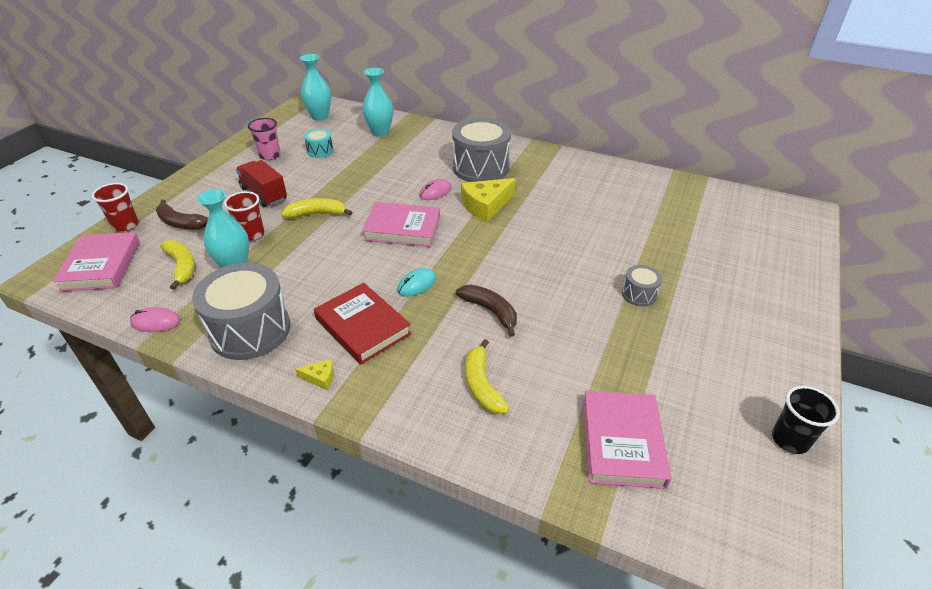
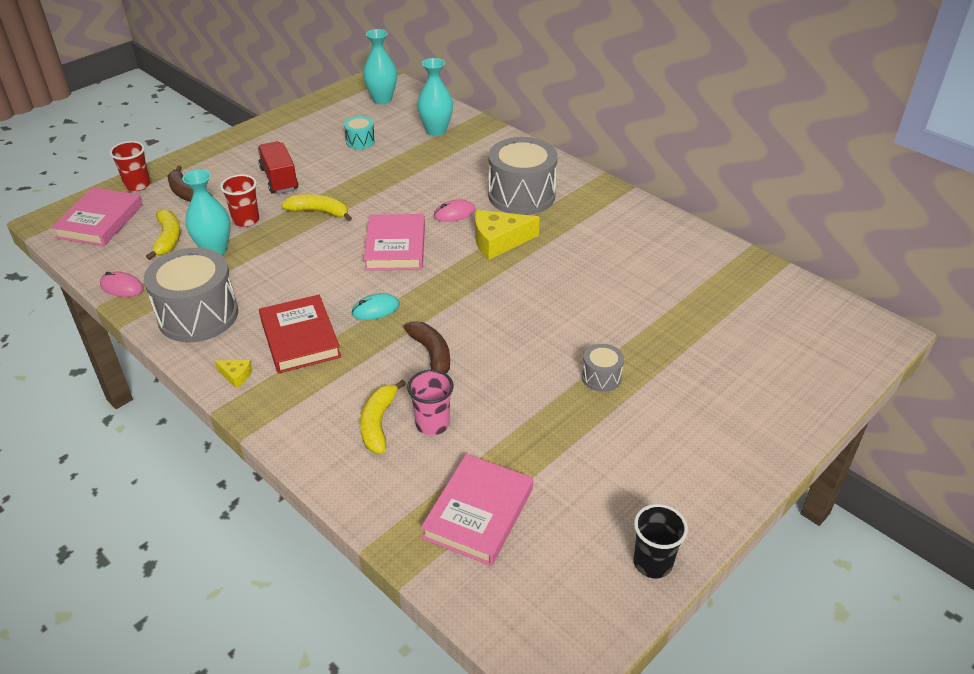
camera: 20 degrees right, 0 degrees up
(270, 155) = (307, 136): pink cup -> pink cup (432, 424)
(402, 228) = (396, 247): pink book -> pink book turned 60 degrees clockwise

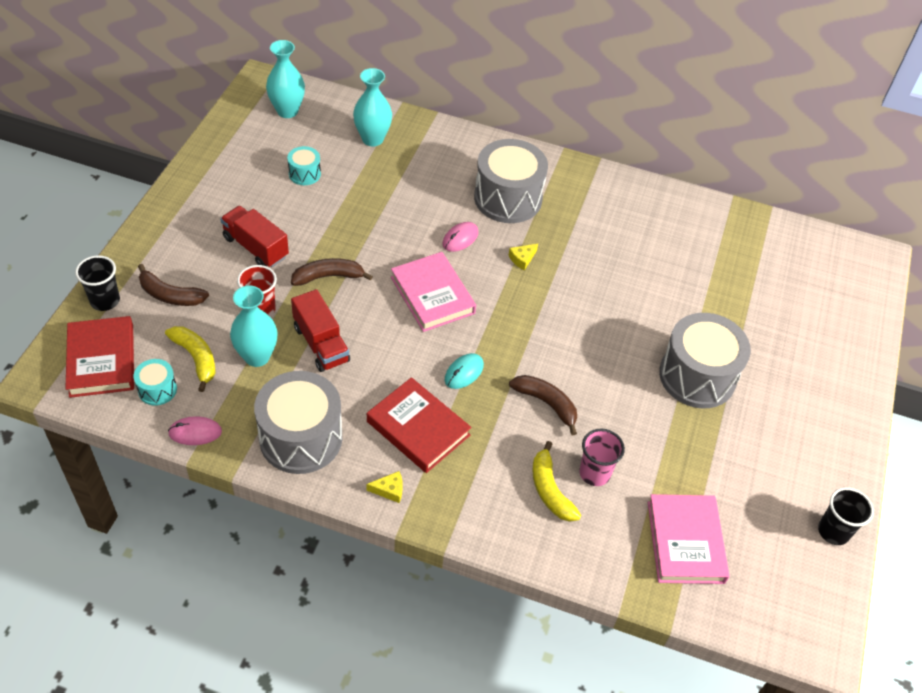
camera: 30 degrees left, 10 degrees up
(100, 221) = (102, 360): pink book -> red book
(121, 251) = (157, 389): none -> turquoise drum
(137, 185) = (105, 301): red cup -> black cup
(272, 255) = (321, 344): none -> red truck
(319, 212) = (328, 277): yellow banana -> brown banana
(499, 241) = (522, 259): yellow cheese -> yellow cheese, size x0.47
(601, 377) = (697, 376): grey drum -> grey drum, size x2.13

